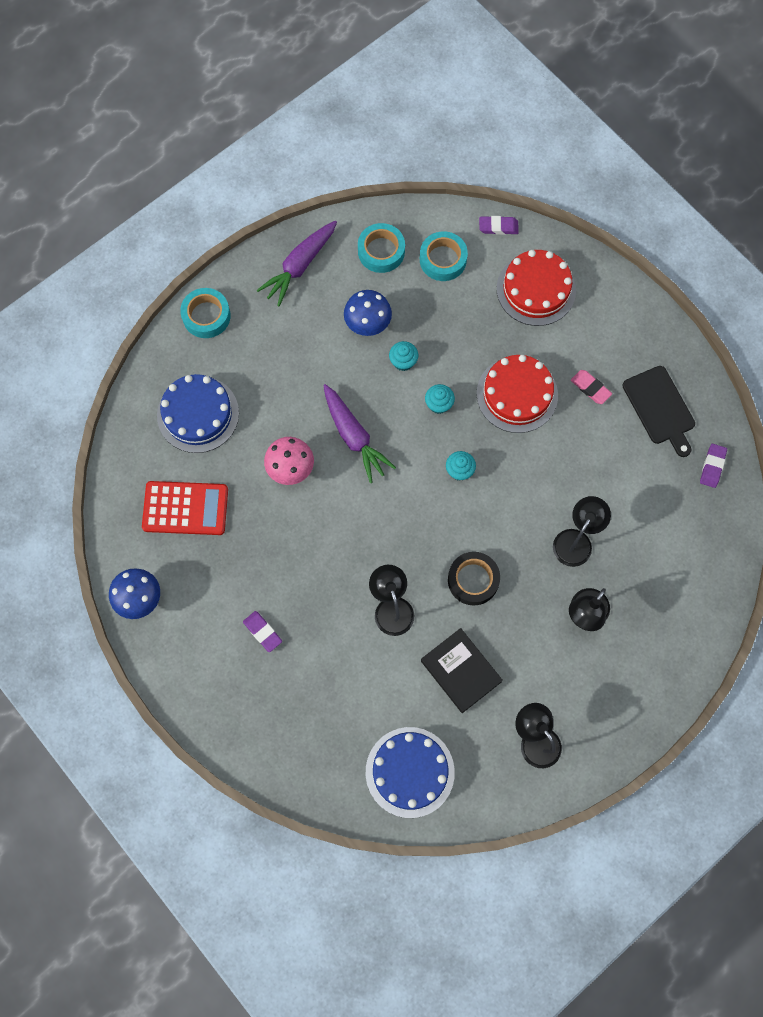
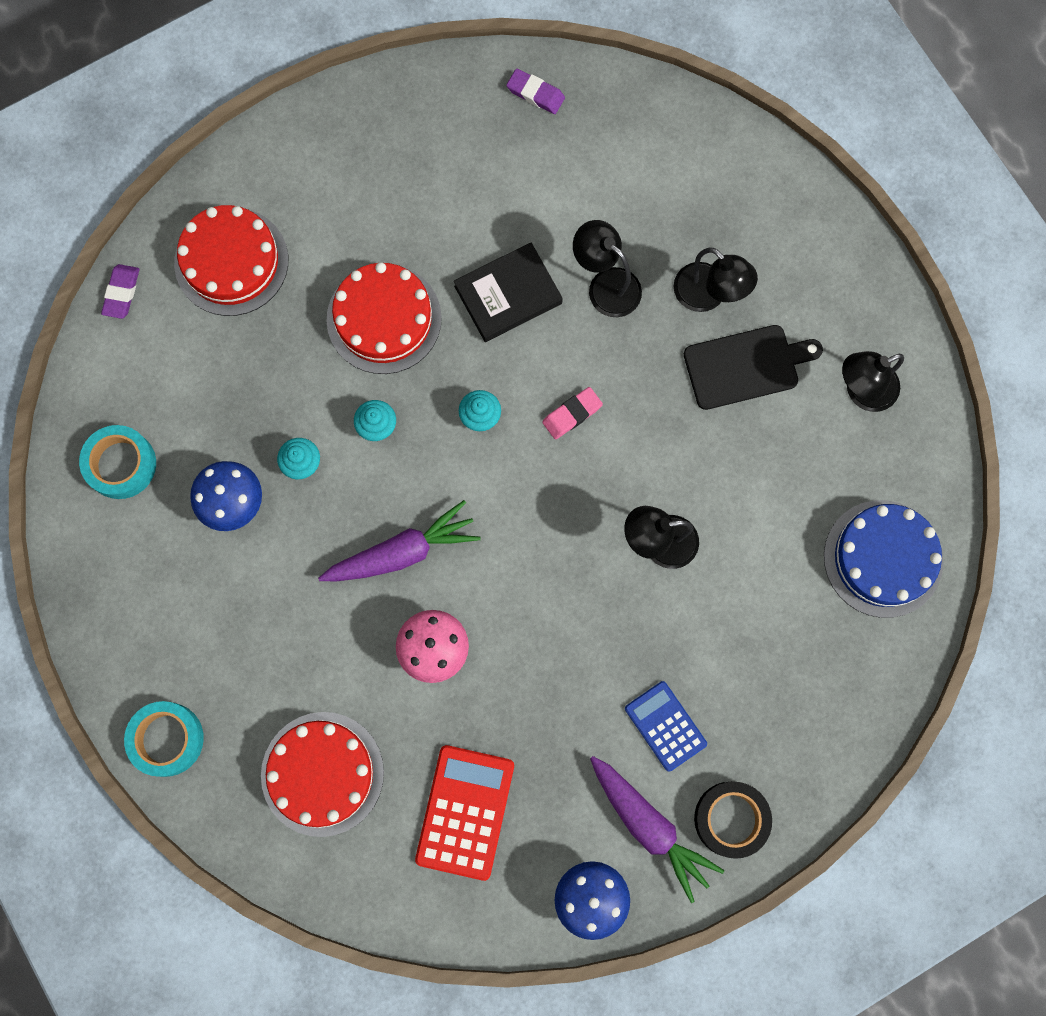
camera: 80 degrees left, 5 degrees up
(198, 414) = (322, 773): blue cake -> red cake
(262, 632) = (665, 726): purple eraser -> blue calculator
(300, 266) = (116, 587): purple carrot -> purple carrot (649, 826)
(443, 259) = (155, 379): turquoise tape -> none
(460, 671) = (759, 468): black book -> black book (508, 295)
(473, 580) = (638, 428): black tape -> black tape (731, 819)
(590, 388) = (394, 221): pink eraser -> pink eraser (572, 414)
(660, 408) = (441, 139): black cutting board -> black cutting board (746, 366)

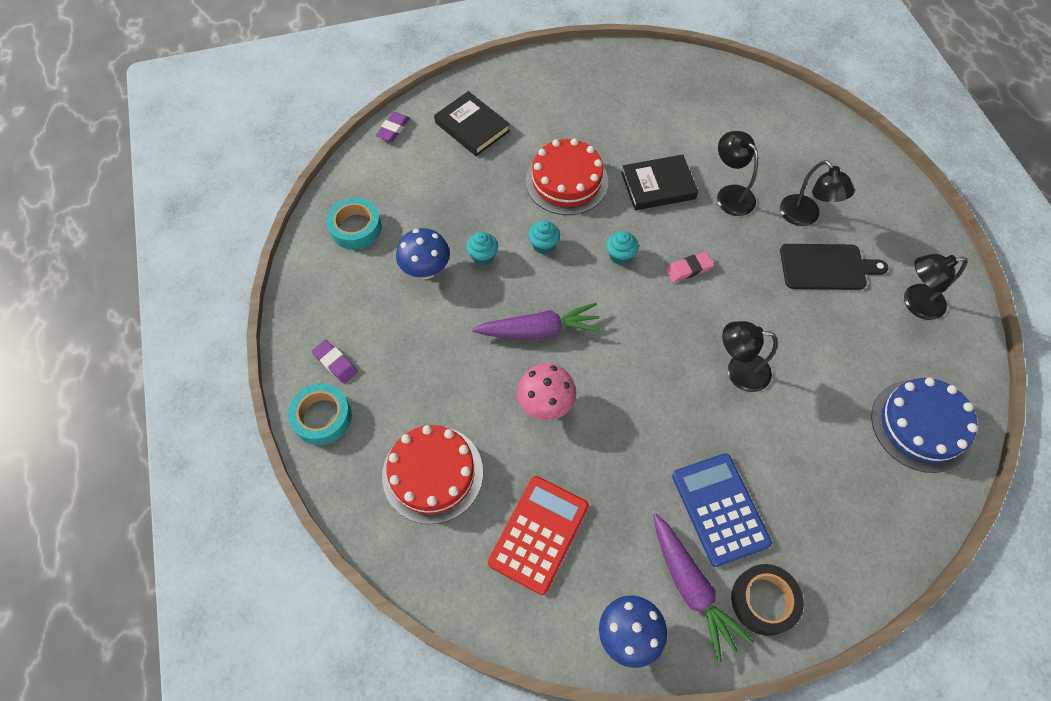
camera: 15 degrees right, 15 degrees down
(231, 261) = (472, 127): red cake -> black book
(535, 94) = (703, 77): purple eraser -> purple eraser (335, 363)
(665, 726) = (720, 509): blue calculator -> blue calculator, size x1.53

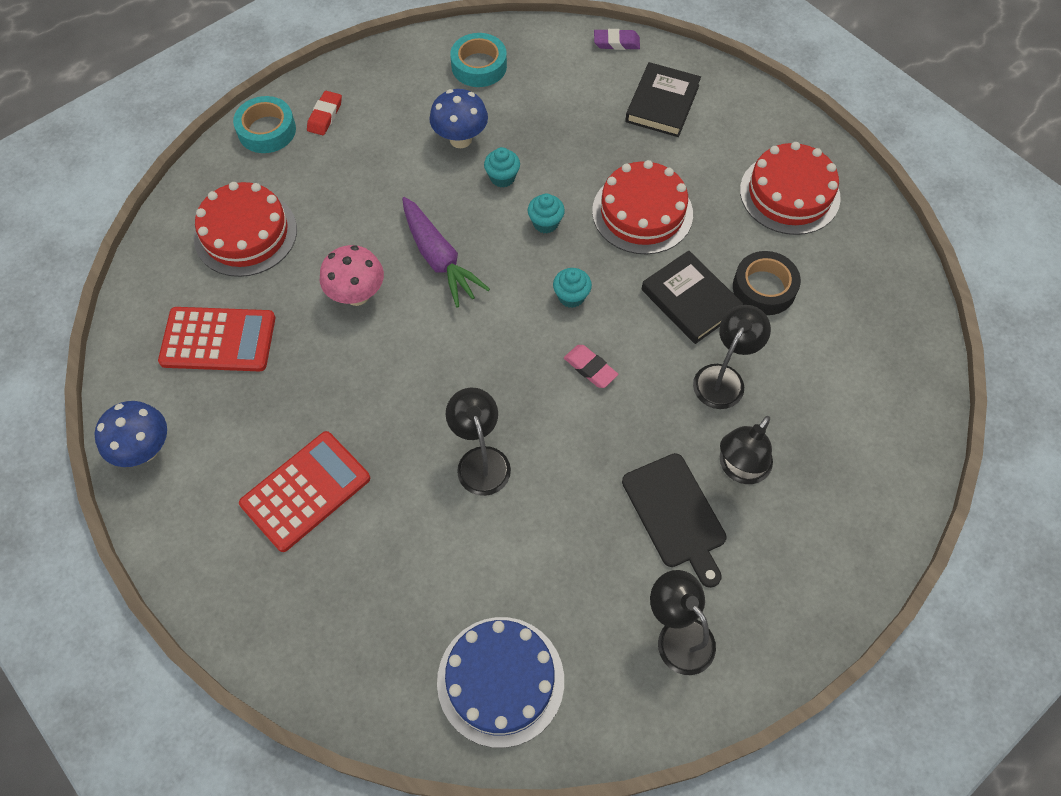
camera: 65 degrees right, 0 degrees up
(335, 363) = (325, 116): purple eraser -> red eraser
(596, 92) = (789, 194): none -> red cake
(691, 587) = (211, 490): purple carrot -> none
(720, 509) = (305, 491): blue calculator -> red calculator
(764, 601) = (220, 563): black tape -> black tape (764, 288)

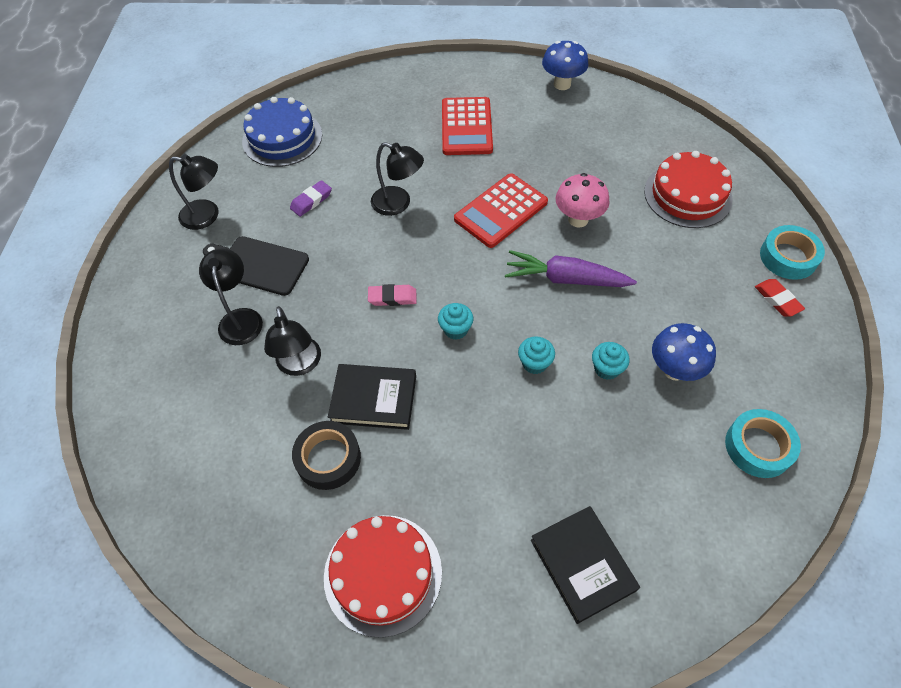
camera: 135 degrees right, 5 degrees down
(218, 340) = (608, 142): red calculator -> red calculator (501, 211)
(616, 42) = (701, 598): purple eraser -> purple eraser (311, 201)
(642, 212) = (480, 437): red cake -> none

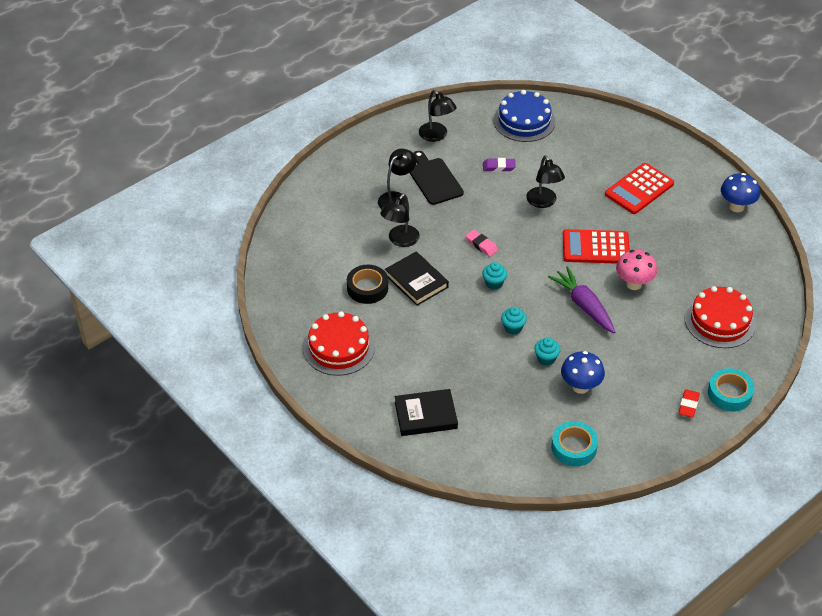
camera: 45 degrees right, 10 degrees down
(582, 565) = (426, 415): black book -> black book turned 60 degrees clockwise

